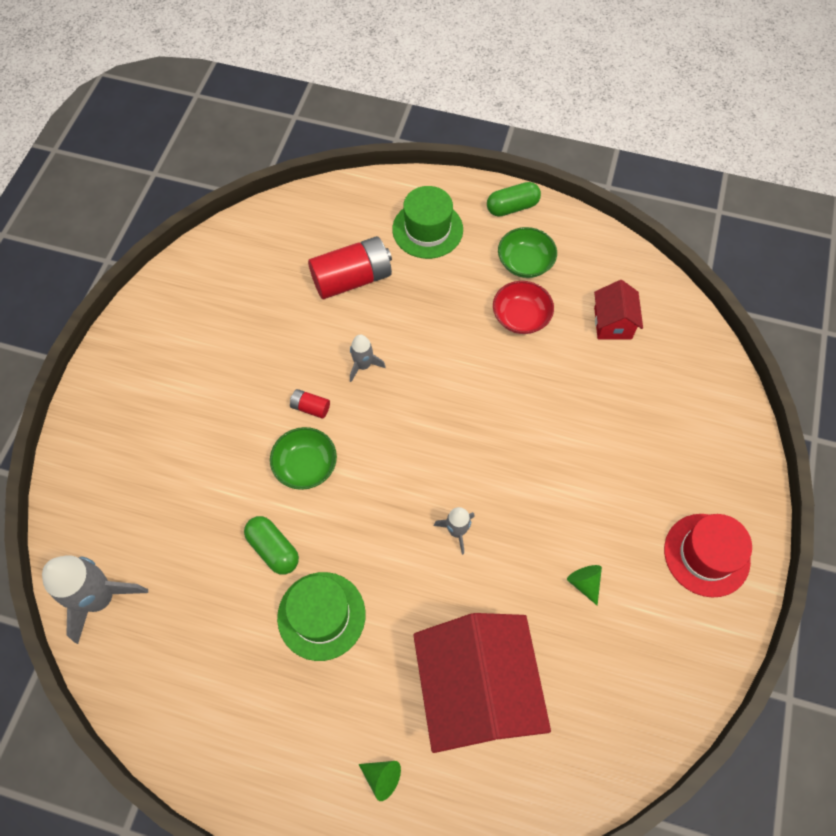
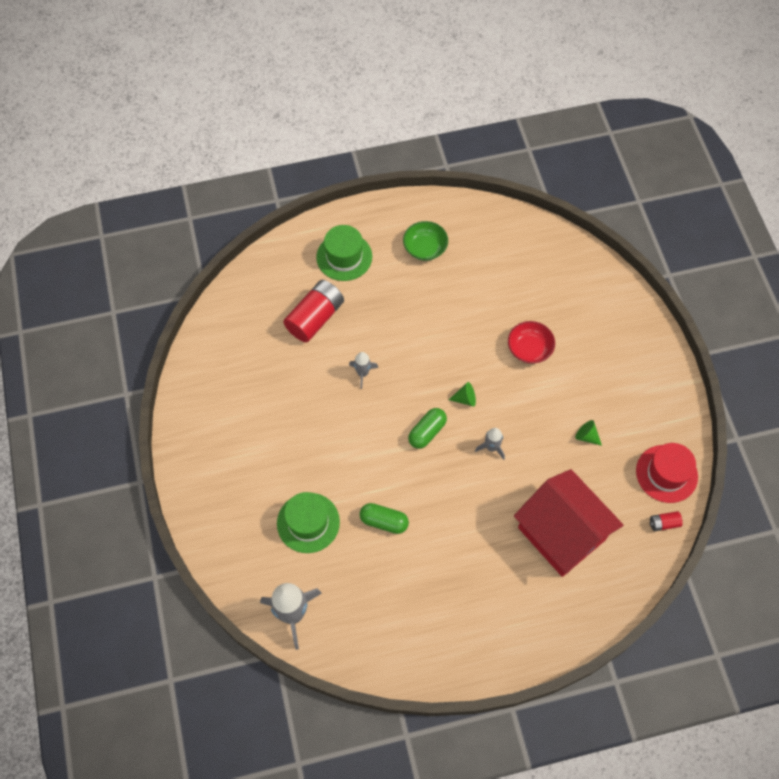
camera: 30 degrees left, 0 degrees up
(306, 465) = (369, 458): green bowl -> none
(310, 407) = (346, 419): red battery -> red battery (663, 523)
(321, 615) = (441, 544): green hat -> green hat (308, 522)
(382, 777) = (538, 614): green cone -> green cone (465, 399)
(512, 207) = (392, 212): green capsule -> green capsule (427, 432)
(521, 317) = (445, 287): red bowl -> red bowl (529, 349)
(612, 323) = (506, 261): red house -> none
(706, 555) = (647, 380): red hat -> red hat (666, 473)

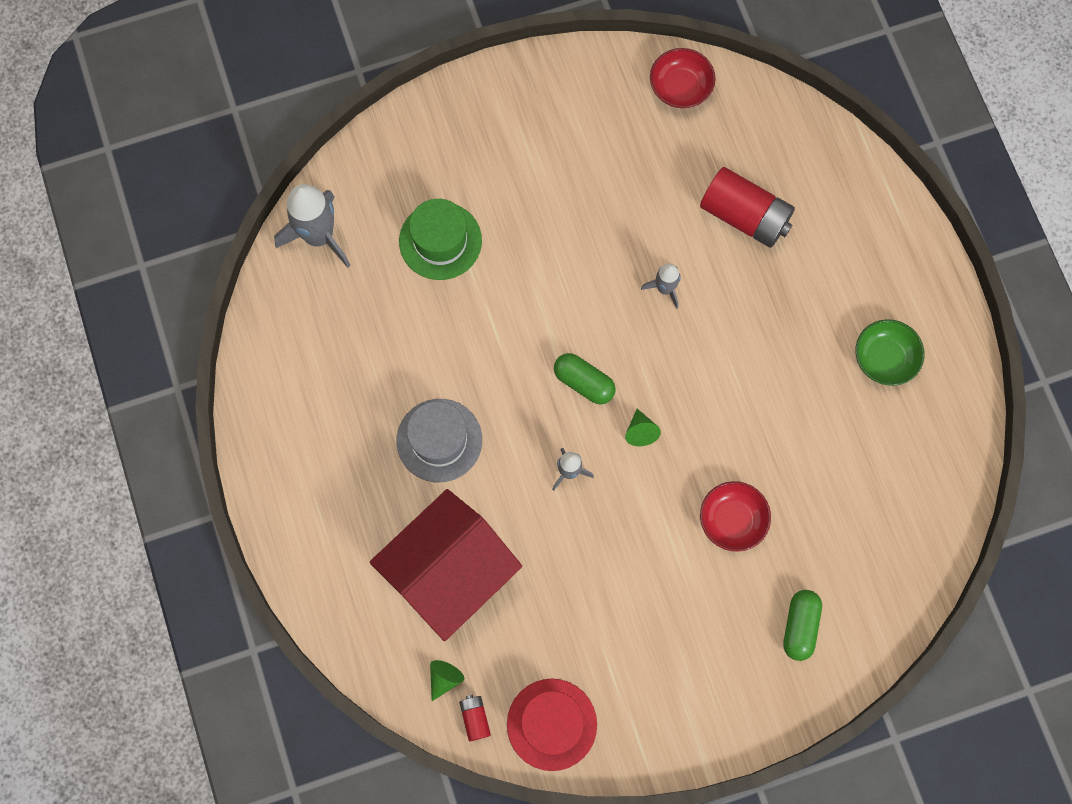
camera: 85 degrees right, 10 degrees up
(211, 348) = (680, 87): none -> red bowl
(344, 257) = (851, 245): green hat -> none
(384, 521) = (449, 336): green capsule -> green capsule (799, 626)
(463, 534) = (439, 440): none -> grey hat
(586, 436) = (599, 606): green cone -> green cone (444, 678)

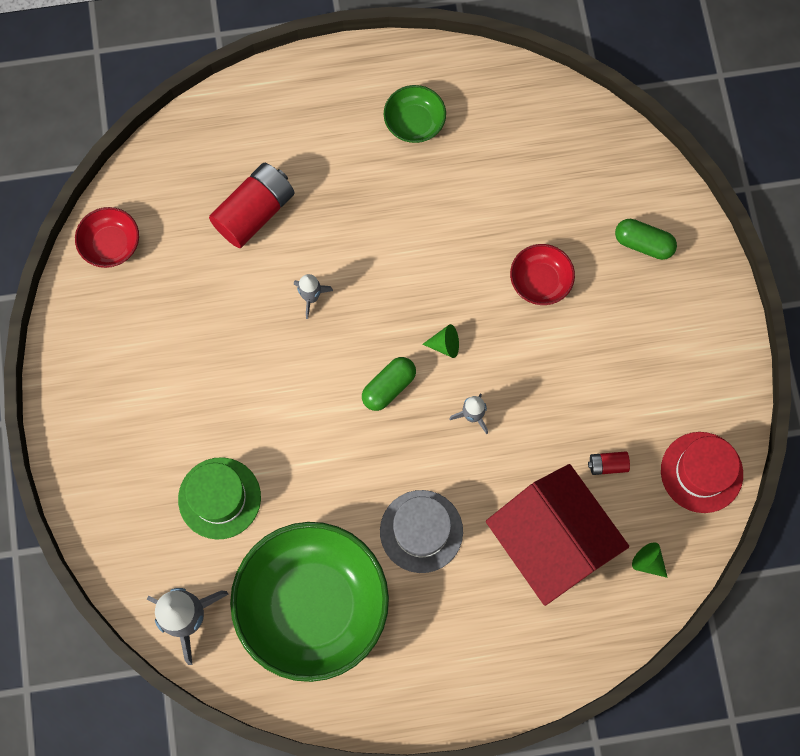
camera: 80 degrees left, 0 degrees up
(349, 348) = (312, 605): none -> green bowl
(475, 718) = (688, 540): red battery -> red battery (607, 465)

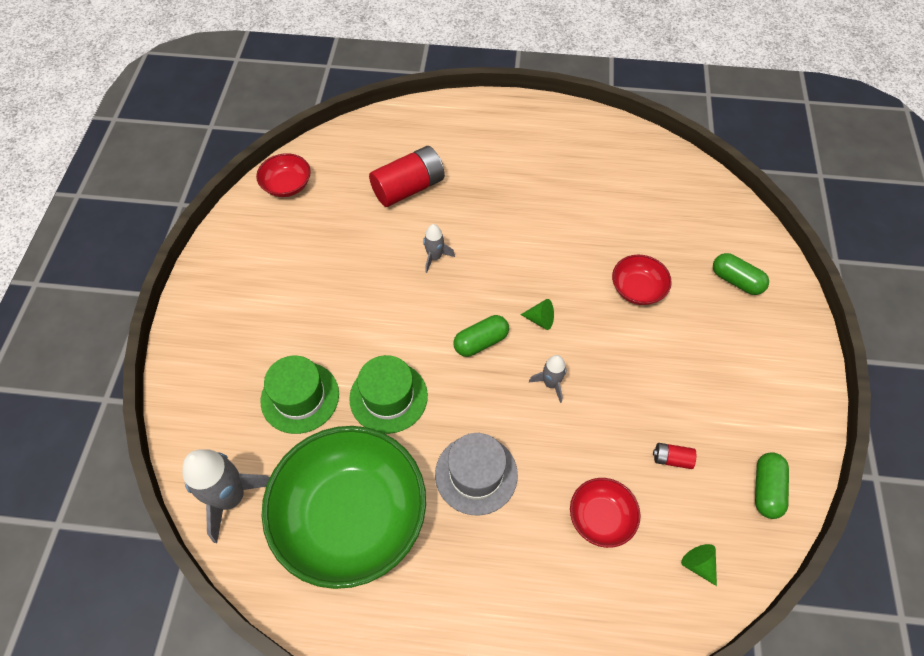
camera: 15 degrees right, 15 degrees down
(310, 474) = (388, 397): none -> green hat
(414, 122) = (556, 154): green bowl -> none
(550, 542) = (601, 517): red house -> red bowl
(701, 472) = (766, 489): red hat -> green capsule

